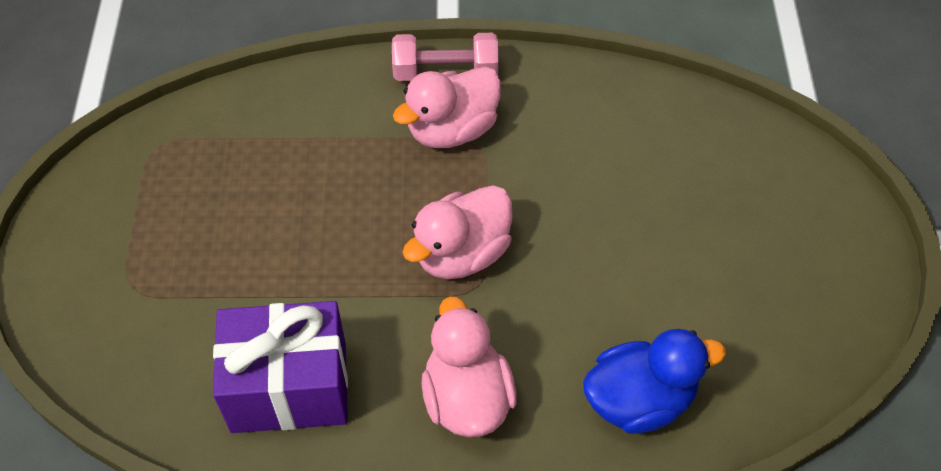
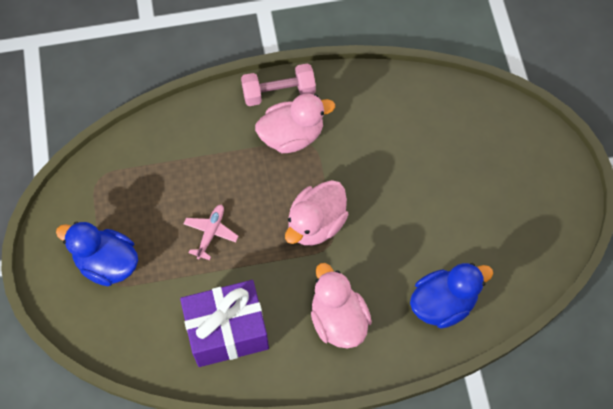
camera: 10 degrees left, 10 degrees up
(136, 260) = (107, 263): none -> blue duck
(300, 242) = (210, 233): none -> pink plane
(452, 130) = (292, 135): pink duck -> pink duck turned 150 degrees counterclockwise

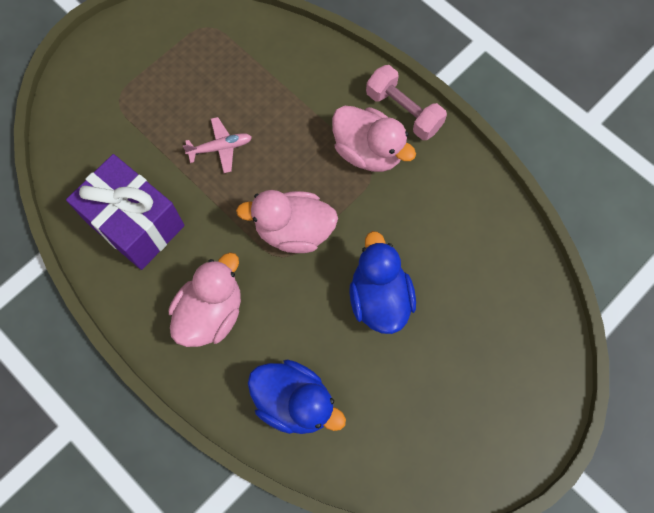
camera: 55 degrees right, 5 degrees up
(107, 263) = (134, 86): blue duck -> blue duck (379, 298)

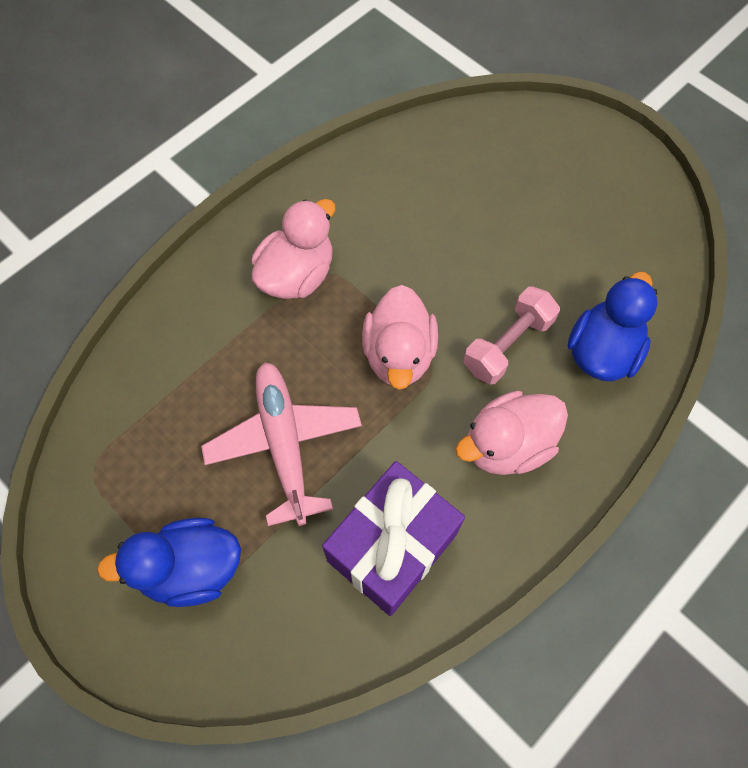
camera: 90 degrees left, 5 degrees down
(211, 313) = (507, 445): pink duck -> pink duck turned 60 degrees counterclockwise
(220, 148) = (284, 444): pink plane -> pink plane, size x1.93
(379, 298) = (477, 267): blue duck -> blue duck (190, 569)
(403, 111) = (246, 237): pink dumbbell -> pink dumbbell (507, 345)

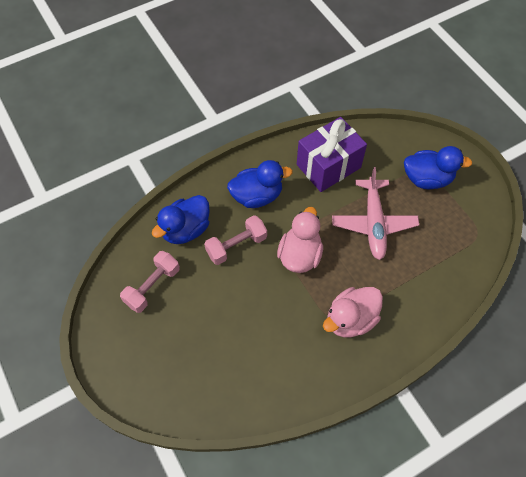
camera: 165 degrees left, 5 degrees down
(507, 445) = (257, 196): pink duck -> blue duck
(607, 252) = (152, 286): none -> pink dumbbell

